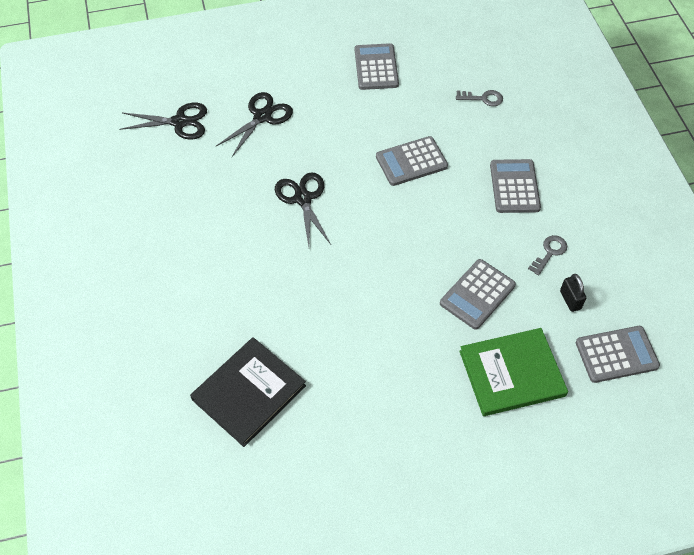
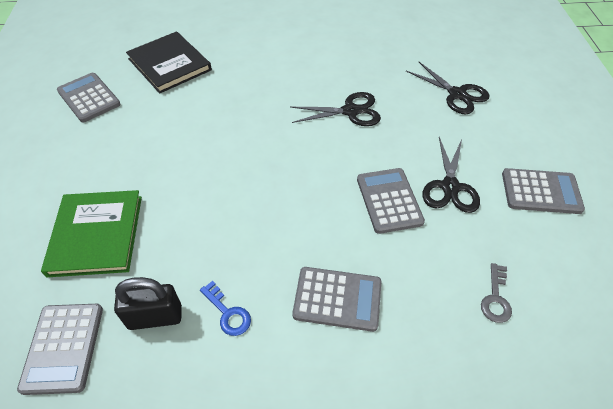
camera: 100 degrees right, 5 degrees down
(179, 122) = (449, 45): black scissors -> black scissors (450, 187)
(477, 294) = (198, 225): grey calculator -> grey calculator (89, 98)
(549, 253) = (228, 313): grey key -> blue key
(570, 300) = (155, 317): black padlock -> black padlock, size x1.55

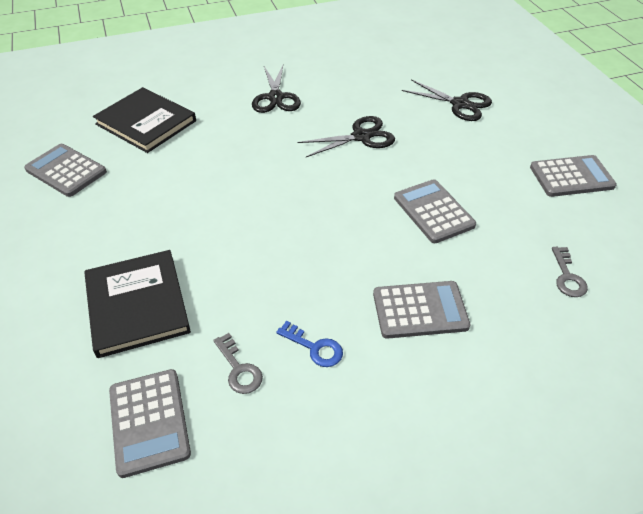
camera: 15 degrees left, 5 degrees down
(96, 235) = (137, 305): green book -> black book
(155, 317) = (239, 369): black padlock -> grey key
(450, 187) = (487, 188): black scissors -> black scissors (275, 97)

